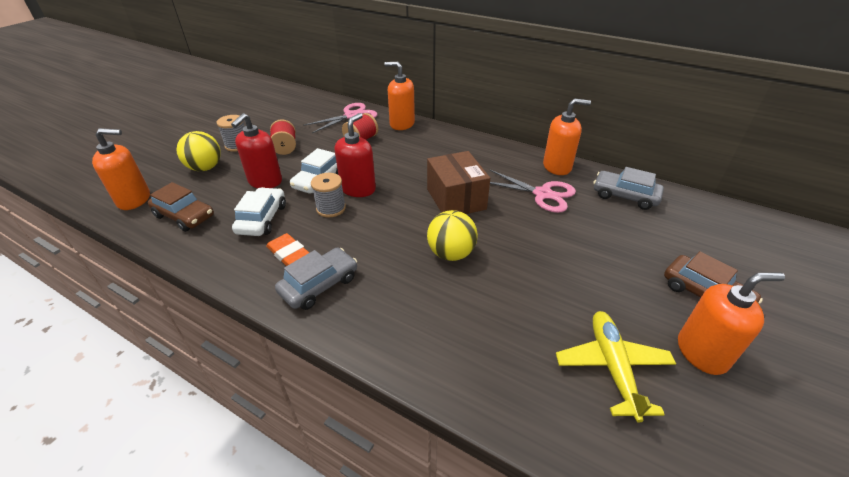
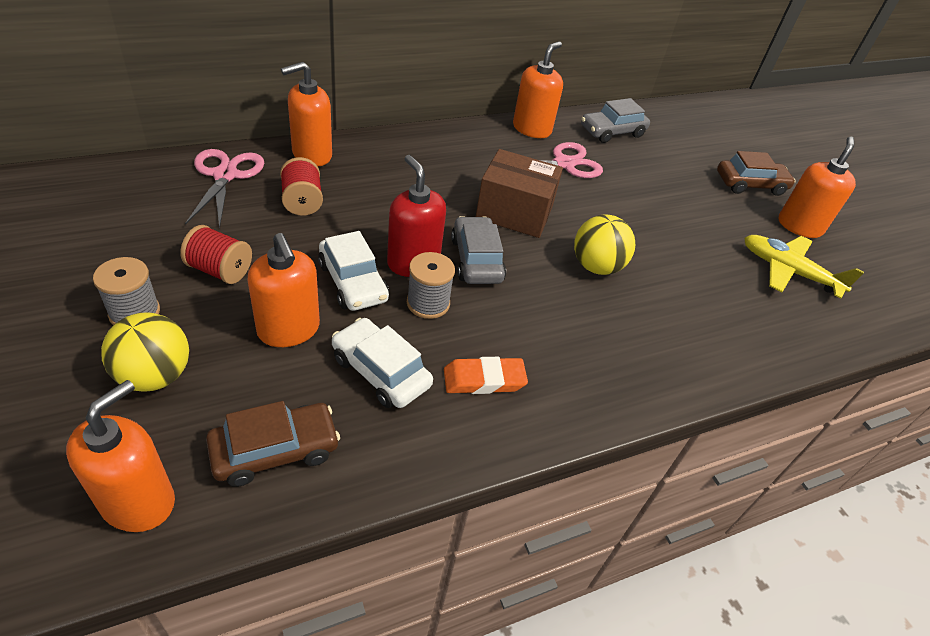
camera: 60 degrees left, 5 degrees up
(265, 181) = (289, 330): red soap dispenser -> orange soap dispenser
(319, 285) = (562, 381): grey car -> grey car (476, 260)

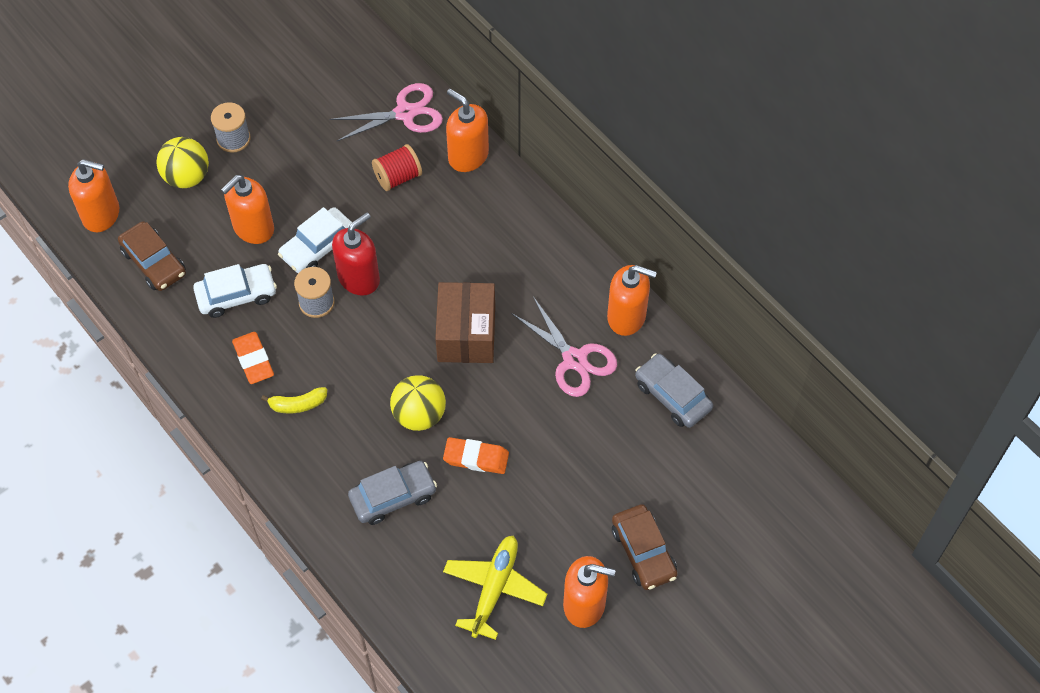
camera: 80 degrees right, 15 degrees up
(220, 270) = (293, 163): red spool -> none
(380, 371) = (236, 295): white car -> white car turned 45 degrees clockwise
(476, 260) = (384, 321): grey car -> grey car (393, 497)
(559, 355) = (297, 404): none -> yellow banana
(651, 244) = (476, 458): none -> orange eraser

